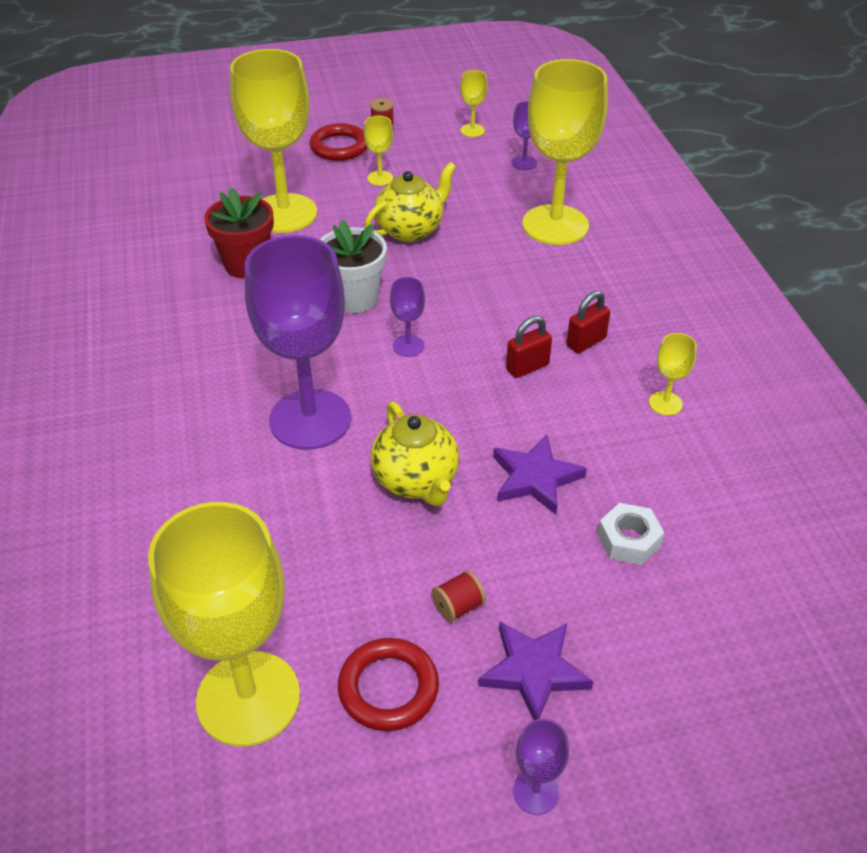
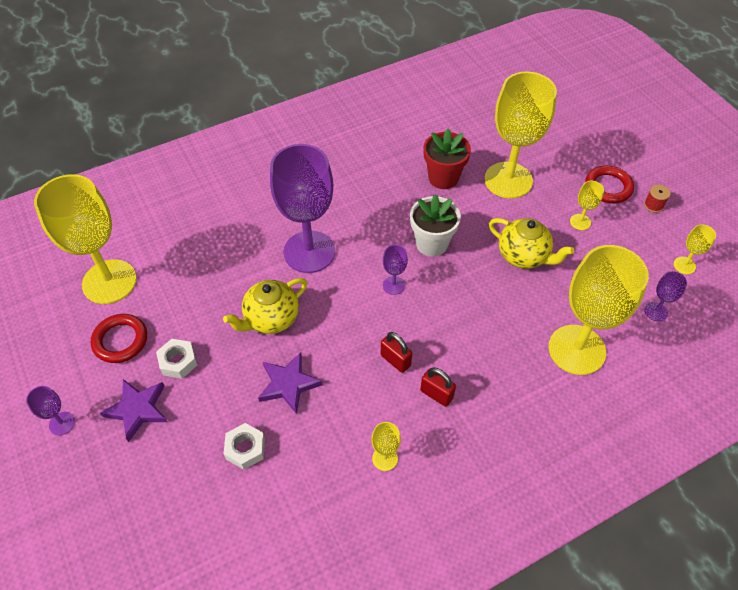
camera: 75 degrees right, 10 degrees up
(458, 606) = (178, 362): red spool -> white nut

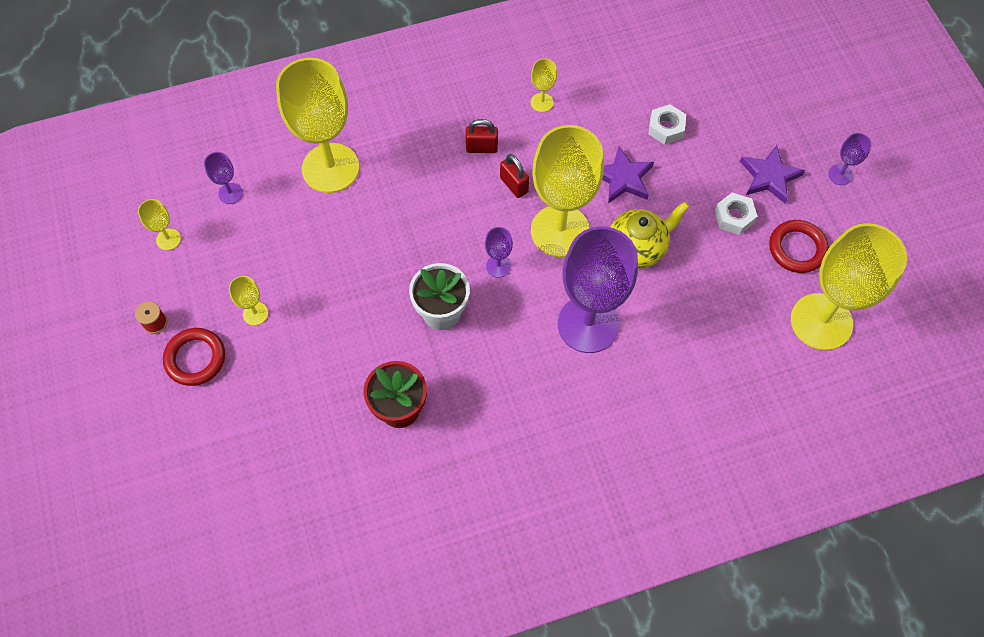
camera: 170 degrees left, 10 degrees up
(436, 394) = (482, 148): red padlock -> red padlock turned 45 degrees counterclockwise
(508, 180) = (317, 391): yellow goblet -> yellow goblet (560, 231)
(523, 256) = (341, 279): yellow teapot -> none

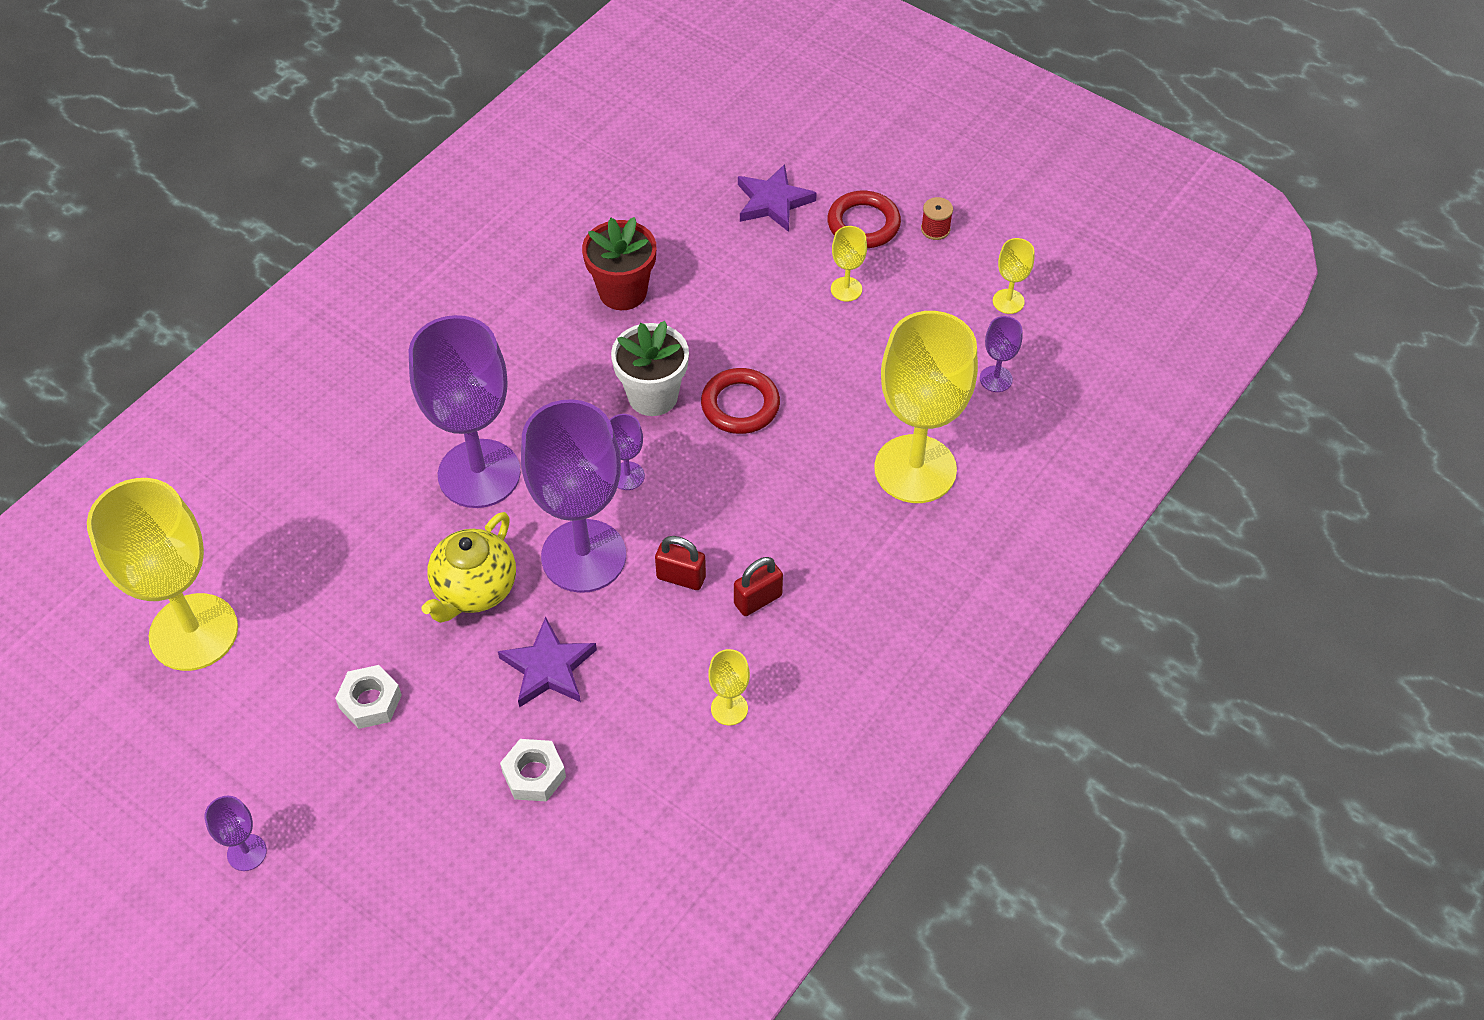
camera: 145 degrees right, 10 degrees down
(560, 231) = (583, 556): yellow goblet -> purple goblet
(769, 177) = (349, 788): purple star -> purple star (773, 202)
(797, 249) = (264, 707): red ring -> red ring (740, 405)

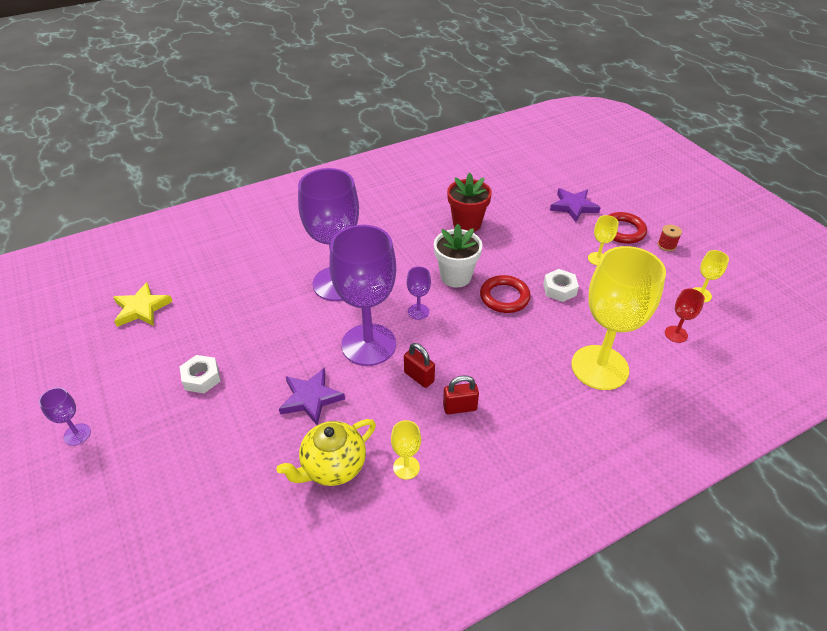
camera: 25 degrees right, 10 degrees down
(193, 632) = (141, 308): yellow goblet -> yellow star
(474, 590) = (297, 340): yellow teapot -> yellow teapot (333, 467)
(534, 774) = (263, 458): white nut -> white nut (559, 289)
(996, 379) = (676, 334): purple goblet -> red goblet

